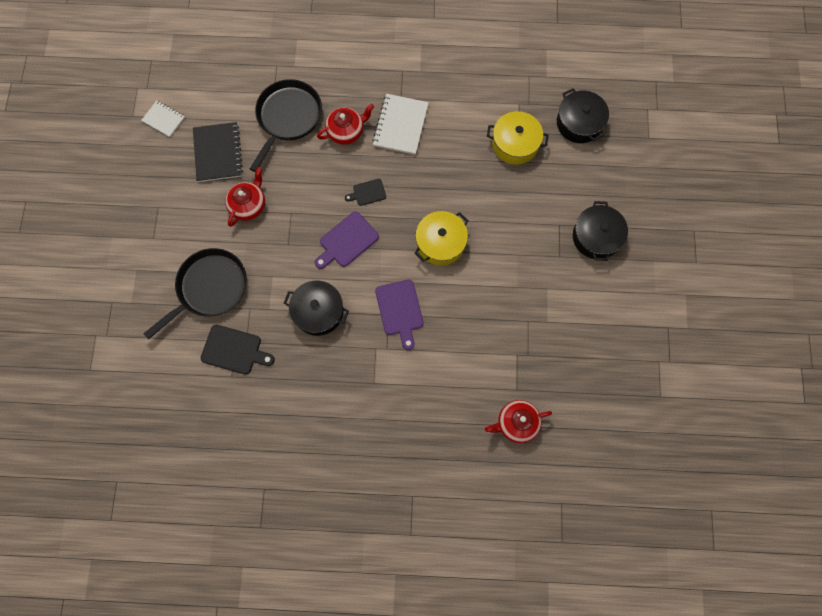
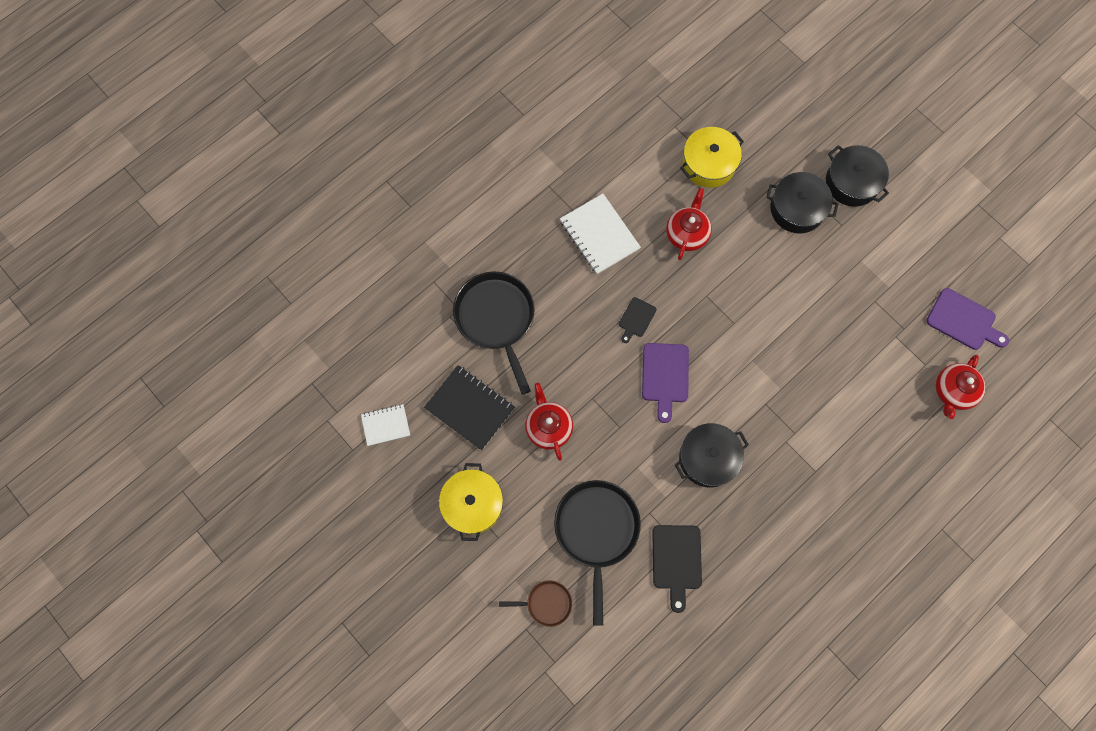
camera: 45 degrees left, 0 degrees up
(138, 299) = (546, 603): none -> brown pan
(234, 350) = (676, 561): black cutting board -> black cutting board turned 120 degrees clockwise
(346, 131) = (560, 283): red teapot -> red teapot (687, 233)
(400, 310) = (770, 391): purple cutting board -> purple cutting board (963, 321)
(440, 243) = (741, 303): yellow pot -> yellow pot (473, 504)
(579, 123) = (739, 99): black pot -> black pot (797, 209)

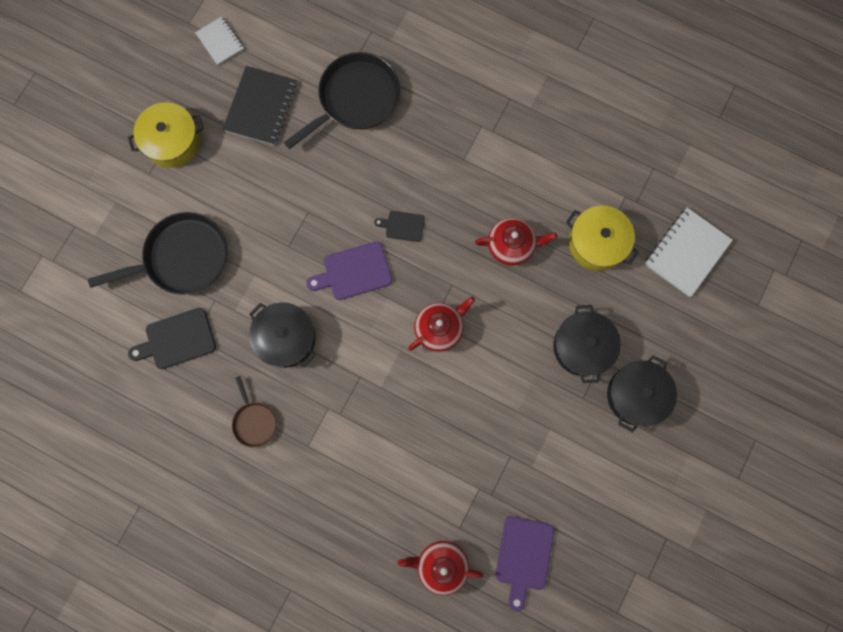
camera: 70 degrees right, 5 degrees up
(546, 603) = (102, 236): brown pan -> brown pan (254, 422)
(548, 427) = (266, 182): red teapot -> red teapot (439, 328)
(599, 235) = (477, 163): white notebook -> white notebook (686, 253)

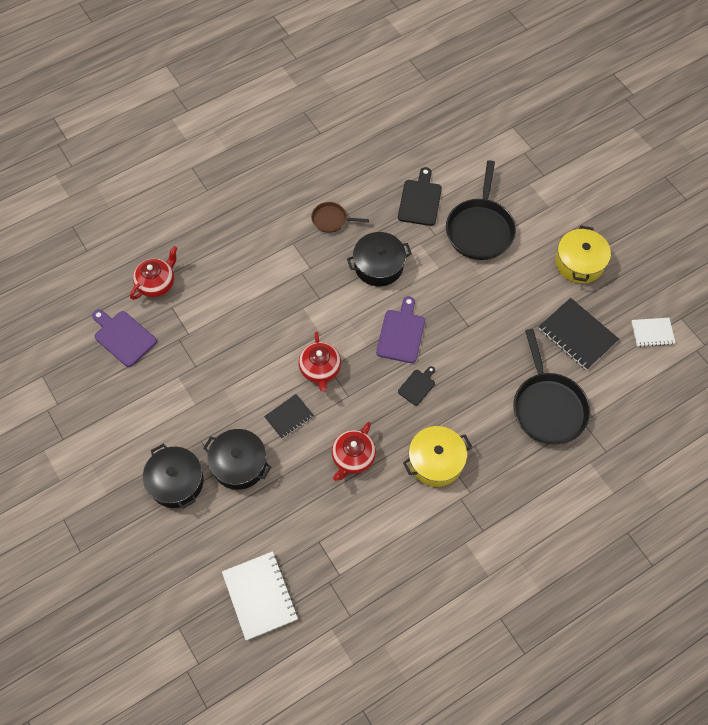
camera: 120 degrees right, 15 degrees down
(507, 328) = (289, 417): none -> black notebook
(597, 242) = (314, 526): yellow pot -> yellow pot (436, 461)

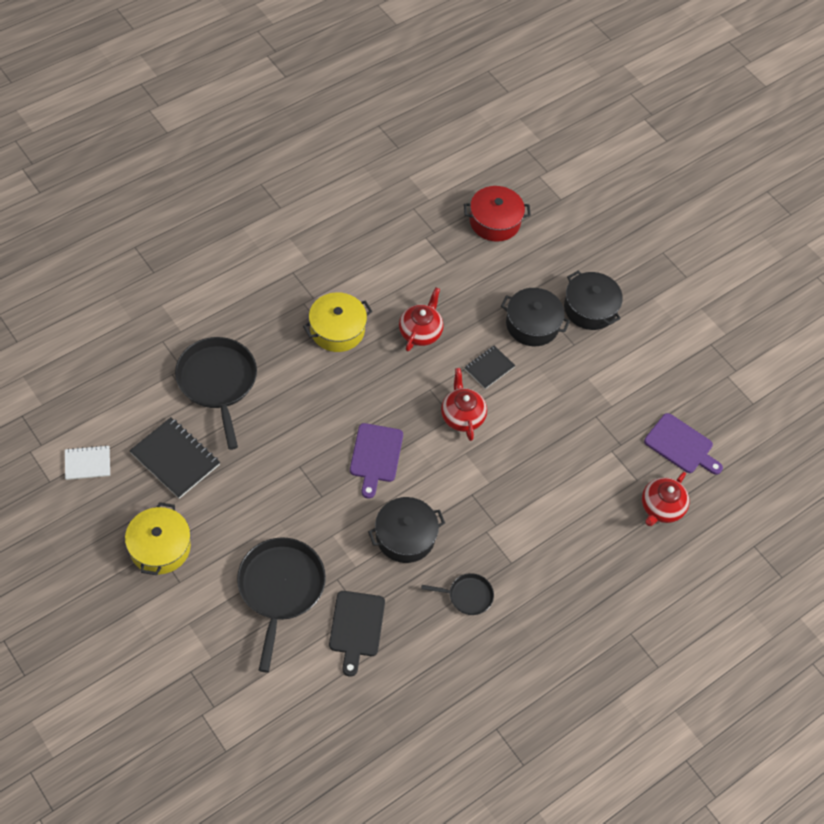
camera: 170 degrees right, 5 degrees down
(260, 596) = (494, 221): white notebook -> red pot
(331, 220) = (468, 596): brown pan -> black pan
(417, 386) = (356, 400): black cutting board -> none

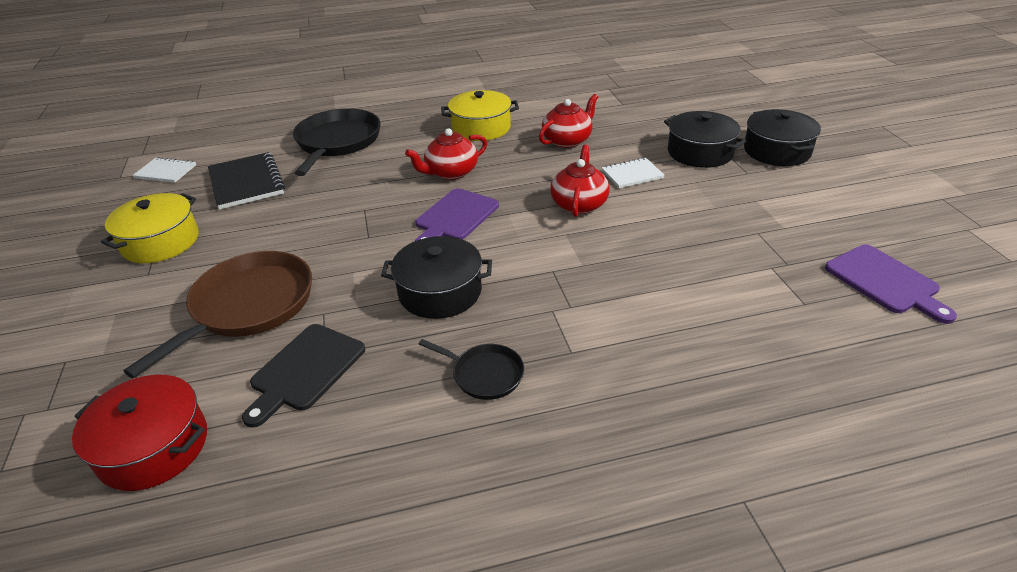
camera: 30 degrees right, 20 degrees down
(280, 588) = (249, 306): black pan -> brown pan
(489, 368) = (632, 174): black notebook -> white notebook
(494, 221) = (686, 88): red pot -> red pot (153, 447)
(661, 507) = (839, 342): red teapot -> red teapot (451, 172)

